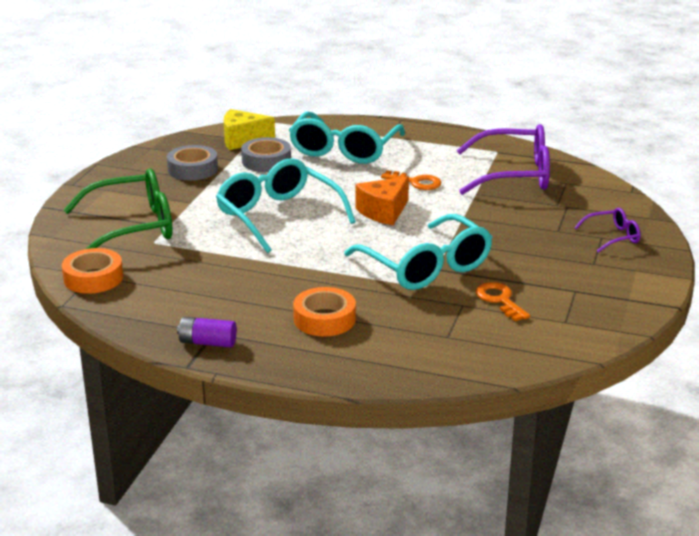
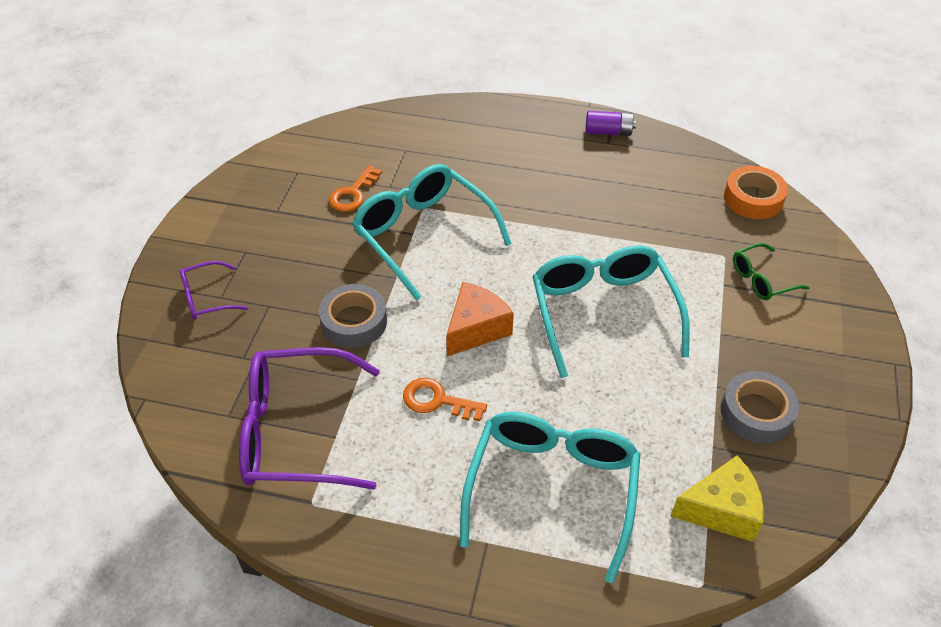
camera: 175 degrees right, 20 degrees up
(133, 227) = (761, 279): green glasses -> green glasses, size x0.49
(266, 161) = (660, 444): grey tape -> grey tape (354, 321)
(278, 216) = (603, 312): turquoise glasses -> turquoise glasses turned 150 degrees counterclockwise
(324, 319) = (515, 162): orange tape -> none
(499, 300) = (353, 194): orange key -> orange key turned 60 degrees clockwise

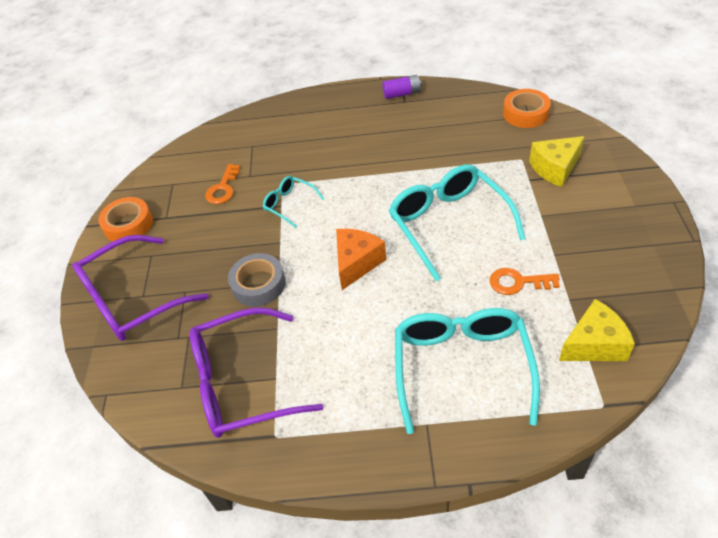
camera: 10 degrees left, 0 degrees up
(207, 298) = (131, 299): purple glasses -> purple glasses, size x2.05
(231, 208) = (128, 225): none -> orange tape
(423, 234) = (289, 204): turquoise glasses -> turquoise glasses, size x0.49
(437, 400) = (347, 326): orange key -> orange key (518, 282)
(756, 413) = (590, 265): grey tape -> none
(761, 279) = (555, 168): green glasses -> yellow cheese

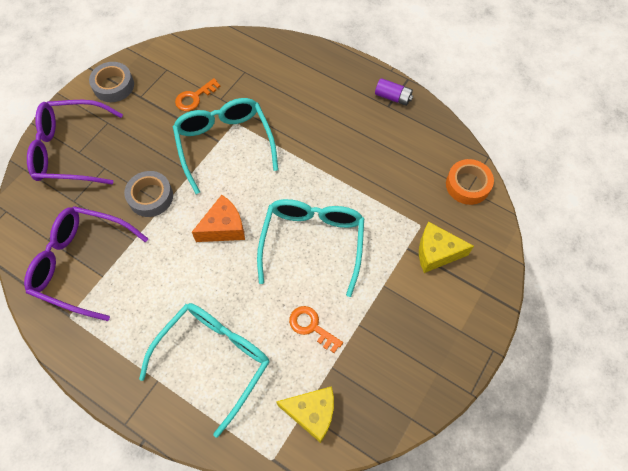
camera: 30 degrees right, 15 degrees up
(128, 225) = (113, 86): orange tape -> grey tape
(289, 204) = (224, 144): turquoise glasses -> turquoise glasses, size x2.05

